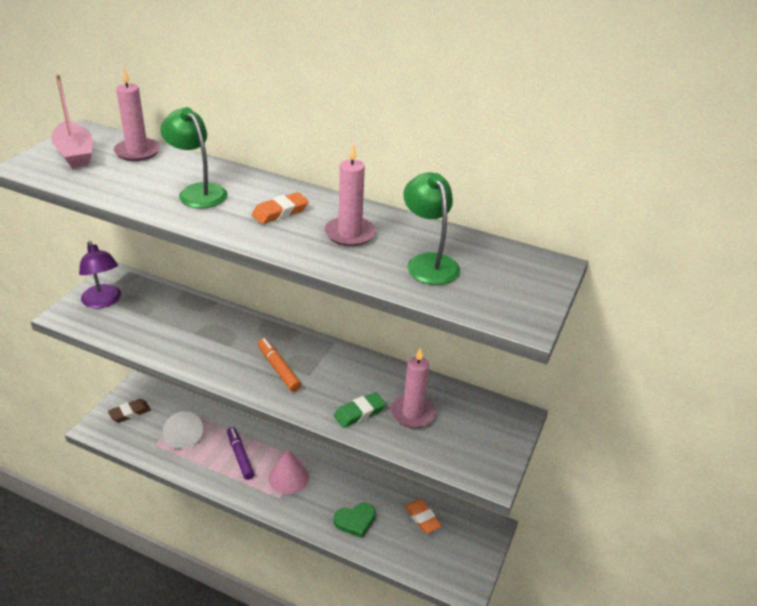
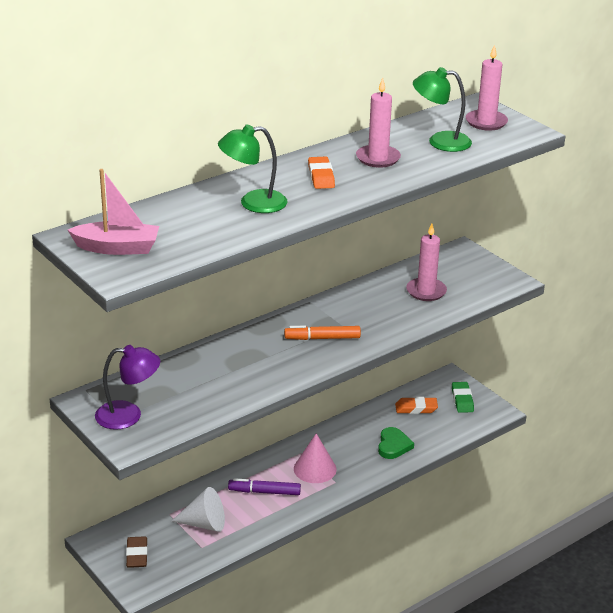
camera: 60 degrees left, 5 degrees down
(137, 152) = (145, 217): pink candle -> pink candle (486, 122)
(359, 413) = (407, 314): green eraser -> green eraser (462, 400)

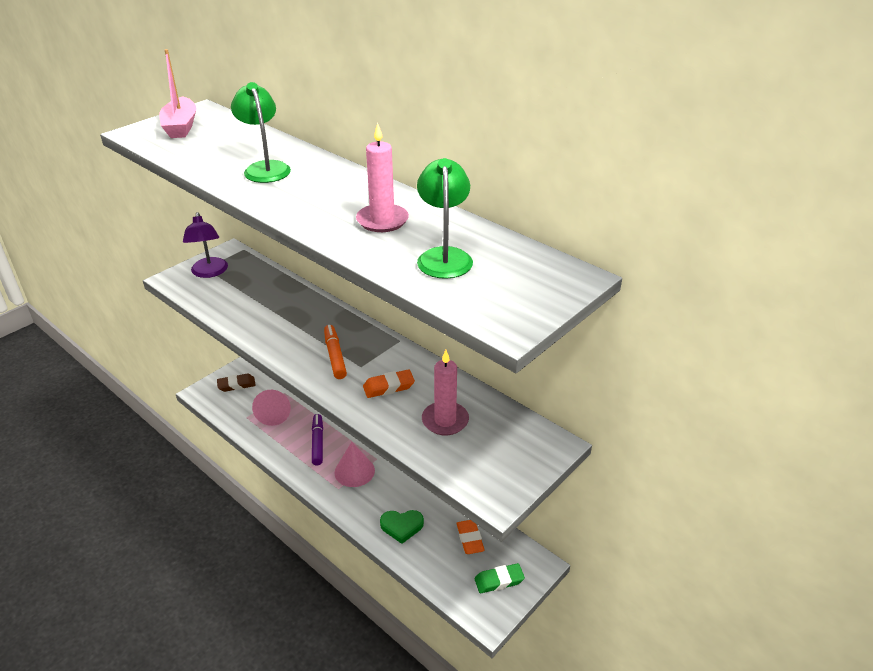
camera: 80 degrees right, 5 degrees up
(204, 523) = (274, 414): white cone -> pink cone
(321, 176) = (328, 194): orange eraser -> orange eraser (388, 387)
(486, 122) = (520, 287): pink candle -> none

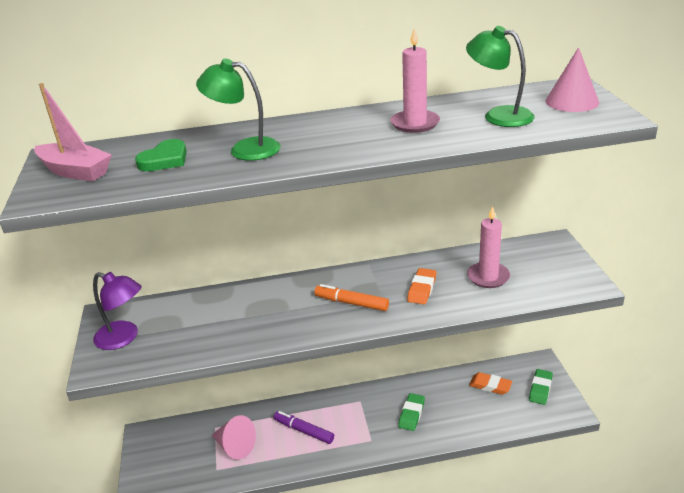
camera: 50 degrees left, 5 degrees down
(236, 385) = (162, 459): brown eraser -> none
(354, 471) = (361, 421): pink cone -> pink cone (572, 101)
(388, 500) = (411, 414): none -> green eraser
(402, 526) = (446, 418): green heart -> green heart (165, 160)

